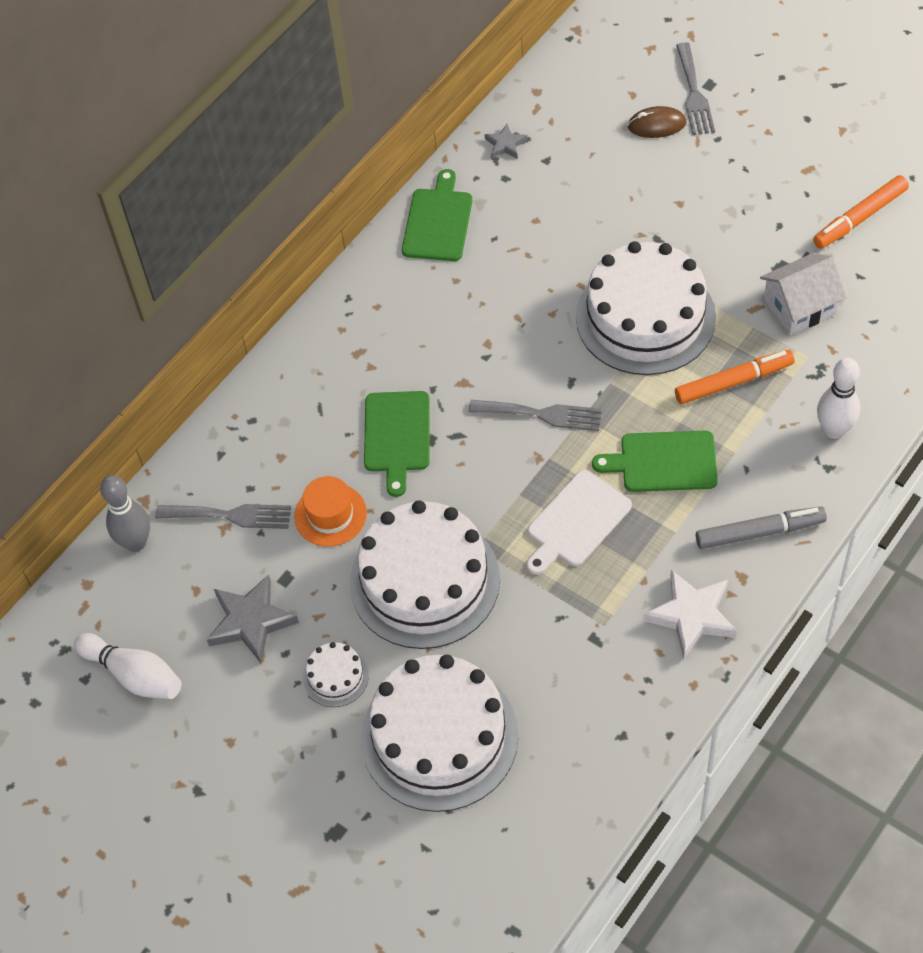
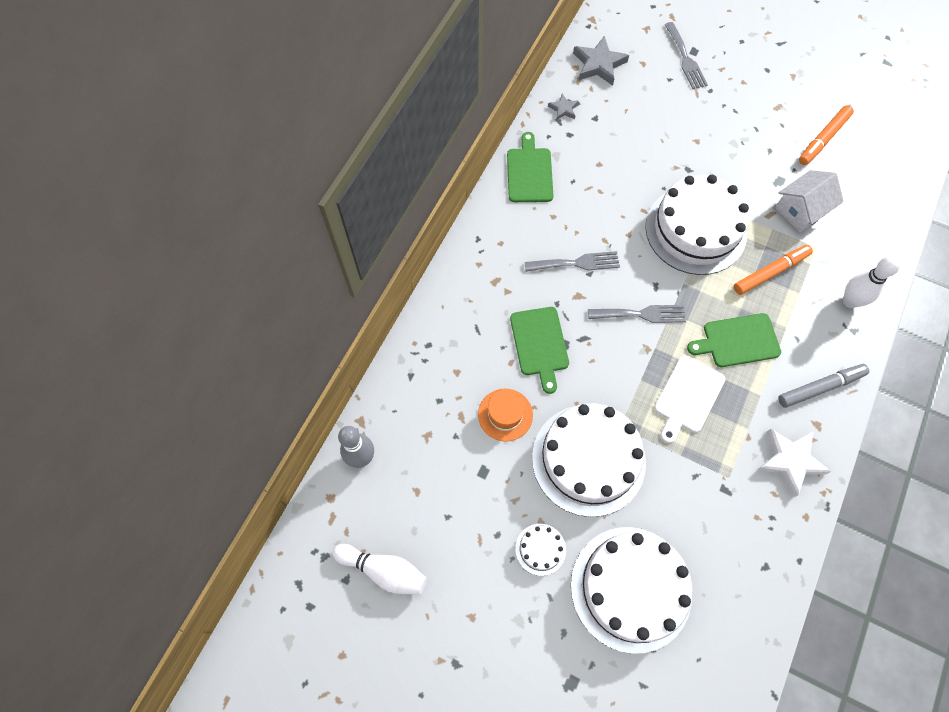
camera: 15 degrees left, 10 degrees up
(230, 515) = (429, 425): grey fork -> grey fork (576, 263)
(251, 621) = (465, 512): grey star -> grey star (599, 64)
(656, 125) = (666, 84): brown mouse -> none

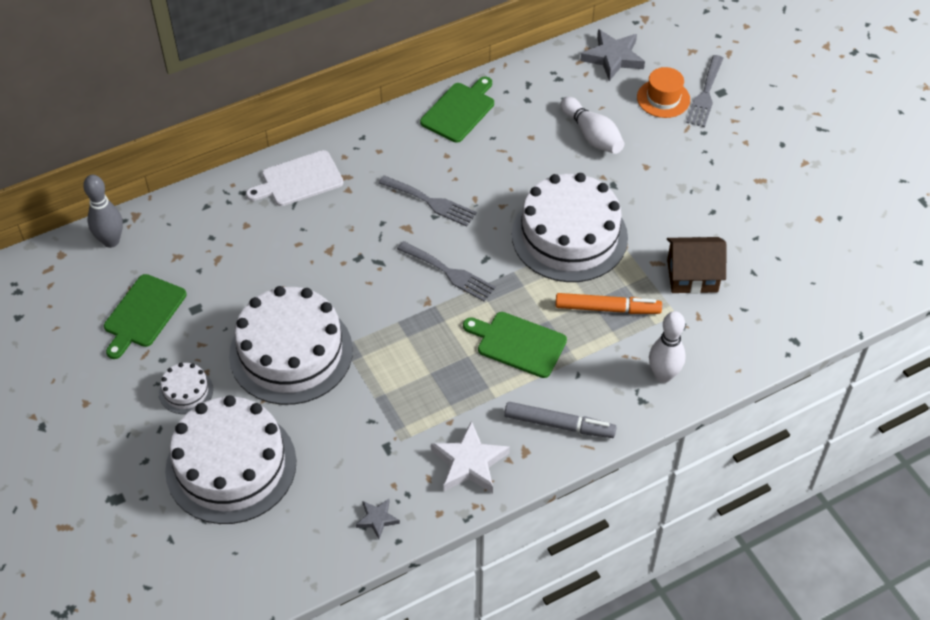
camera: 35 degrees right, 15 degrees down
(384, 570) = (51, 329): white bowling pin -> white bowling pin (592, 135)
(505, 414) = (254, 279): orange hat -> orange hat (663, 98)
(540, 344) = (336, 244): green cutting board -> green cutting board (143, 314)
(563, 109) = (542, 77): grey star -> grey star (377, 519)
(687, 397) = (426, 358): white cutting board -> white cutting board (299, 180)
(800, 210) = (692, 276): white house -> brown house
(823, 139) = (779, 230): orange marker -> none

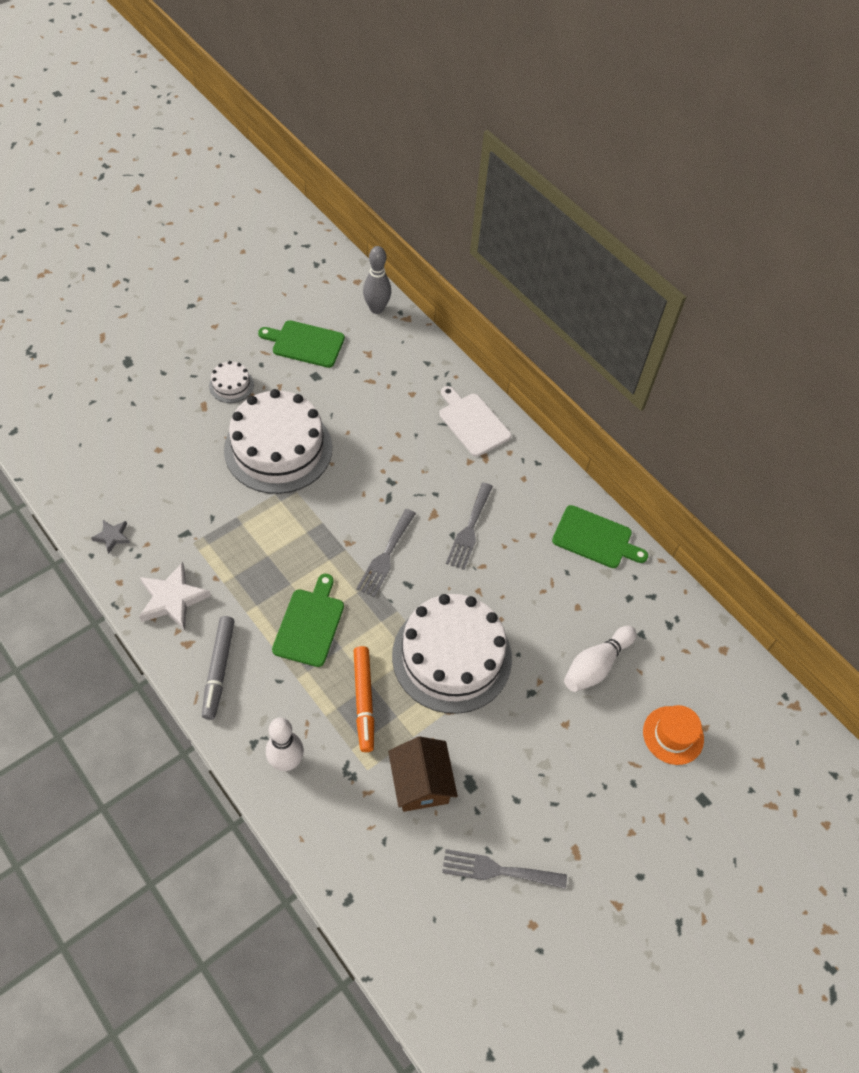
camera: 75 degrees right, 5 degrees up
(231, 466) = (161, 427): white cake -> none
(613, 58) = (719, 677): grey star -> none
(705, 94) = (694, 782): grey fork -> grey fork (497, 870)

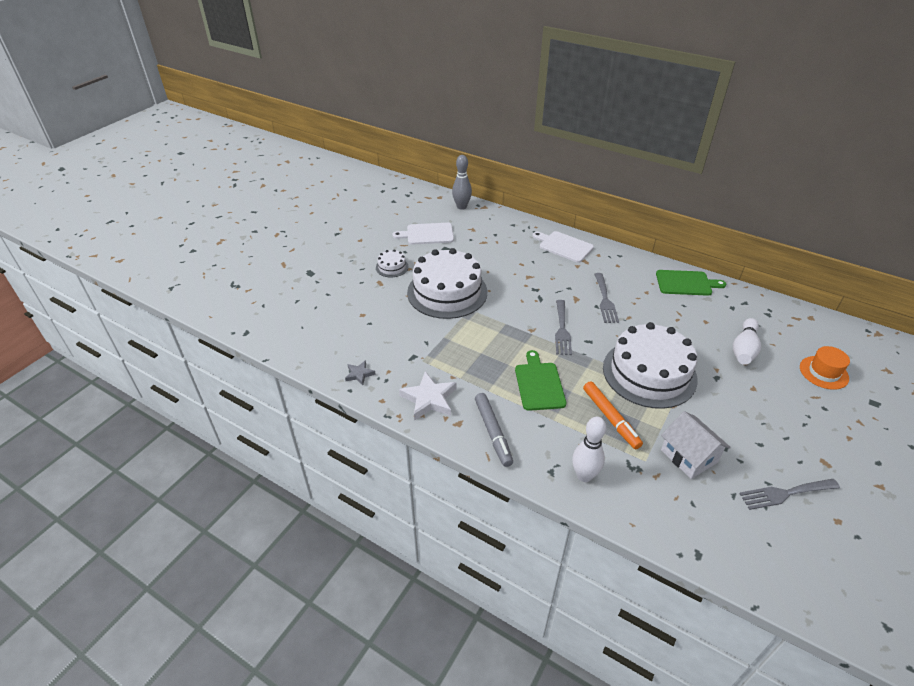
camera: 15 degrees left, 15 degrees down
(305, 343) = (427, 234): green cutting board -> white cutting board
(421, 783) = (688, 456): brown house -> white house

